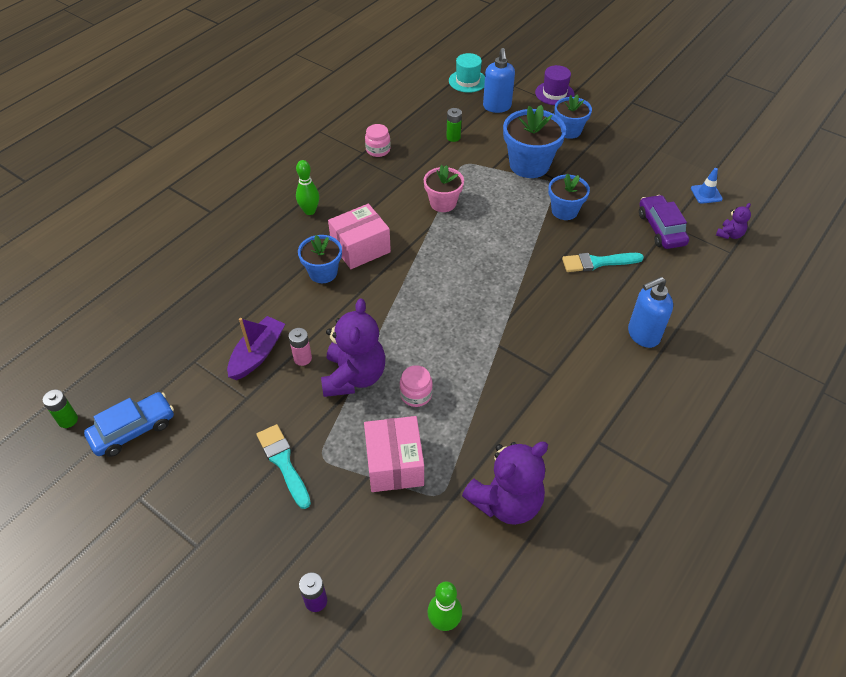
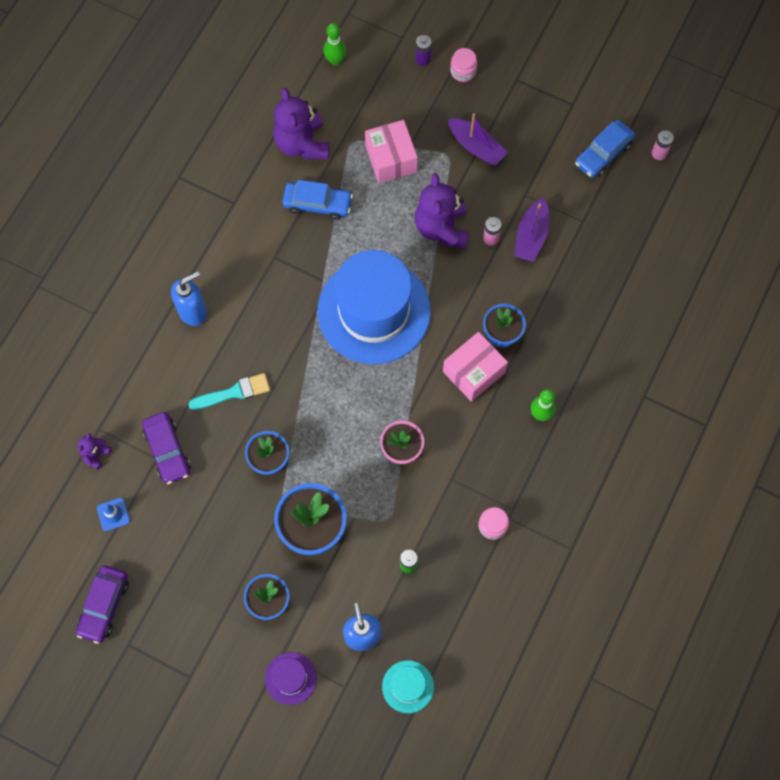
camera: 170 degrees right, 20 degrees up
(68, 420) = (659, 153): green battery -> pink battery
(283, 462) = (476, 146): turquoise brush -> purple boat
(416, 394) = (386, 220): pink jar -> pink jar (463, 71)
(447, 309) = (374, 311): none -> blue hat
(494, 424) = (317, 204): none -> blue car
(506, 502) = (302, 144): purple teddy bear -> purple teddy bear turned 60 degrees counterclockwise
(705, 143) = (104, 605): none -> purple car

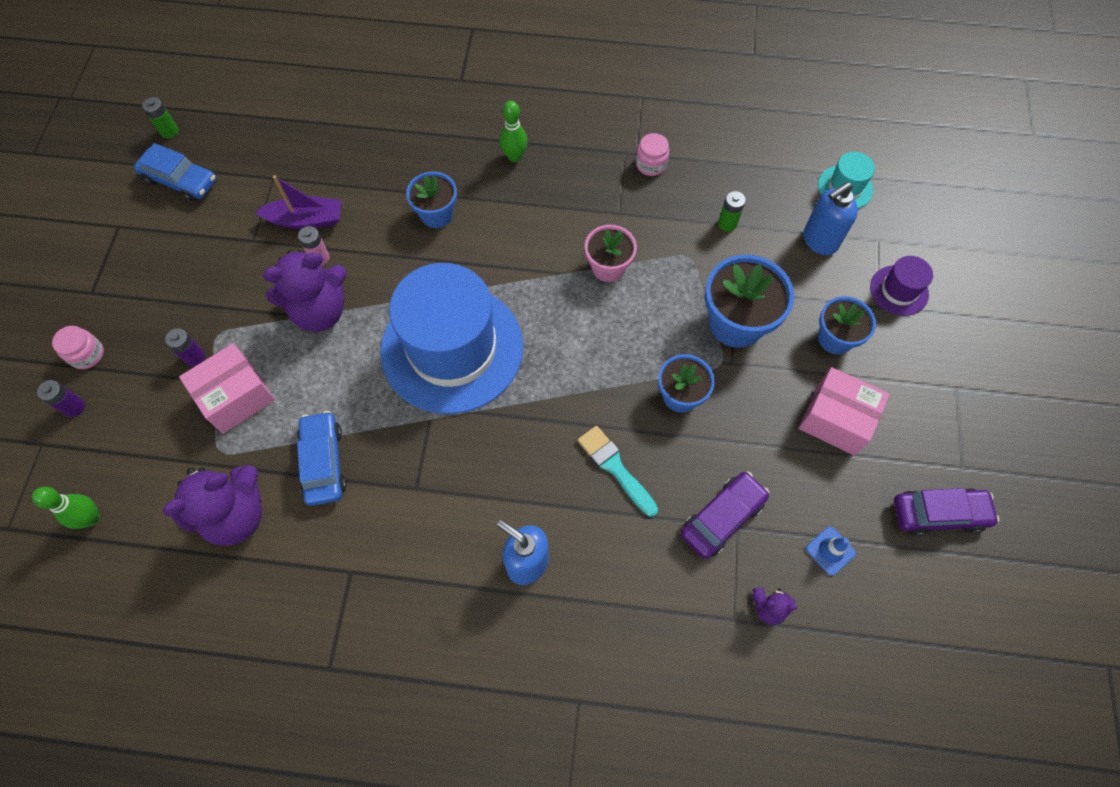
camera: 110 degrees left, 5 degrees down
(434, 138) = (195, 357): none -> purple battery
(473, 372) = (490, 227): pink box -> pink box (835, 419)
(476, 146) = (197, 308): purple boat -> none
(659, 153) = (169, 131): pink battery -> green battery

